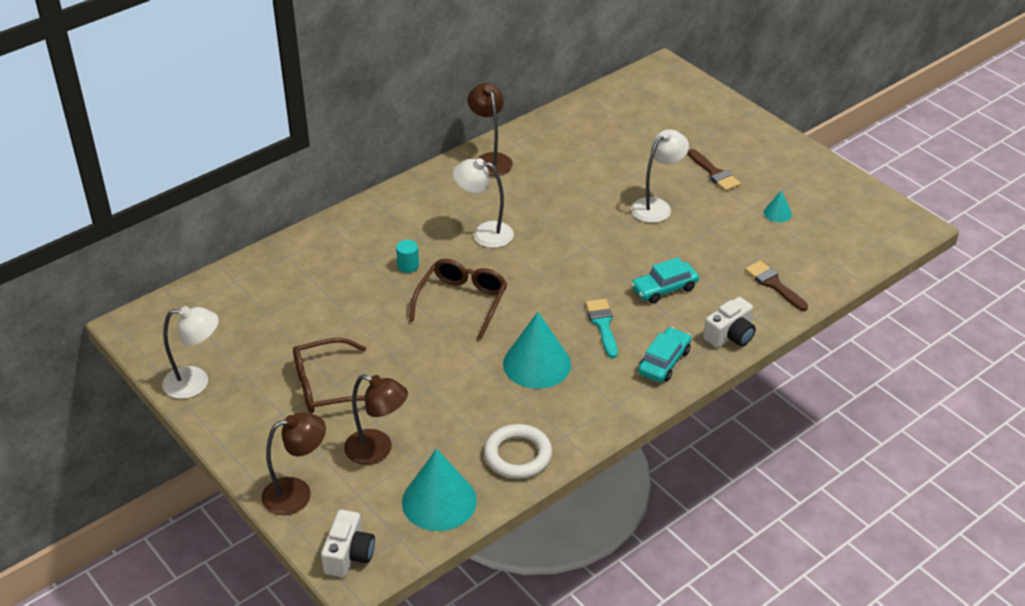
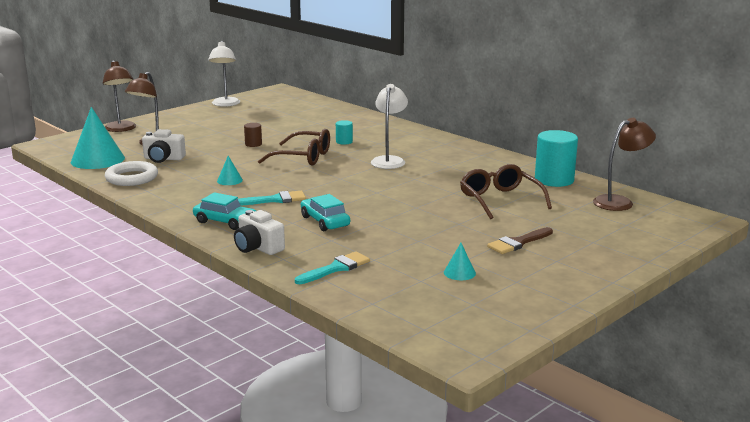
camera: 85 degrees right, 20 degrees down
(327, 386) = (216, 130): brown glasses -> brown glasses (500, 200)
(349, 555) = (63, 142): white camera -> white camera (163, 159)
(401, 347) = (253, 144): none -> brown cylinder
(490, 160) = (491, 159): brown lamp -> brown lamp (620, 202)
(537, 364) = (229, 180): turquoise cone -> turquoise cone, size x0.46
(560, 129) = (554, 180): none -> turquoise cylinder
(656, 206) = (449, 218): white lamp -> none
(773, 284) = (336, 268): brown brush -> turquoise brush

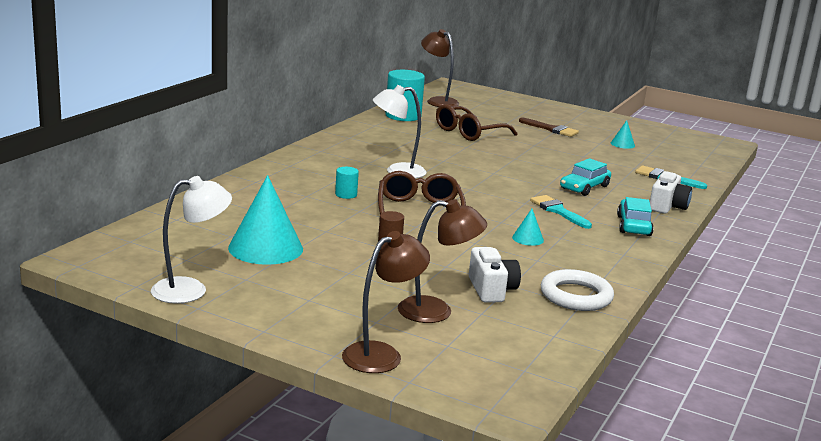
camera: 110 degrees left, 0 degrees up
(97, 160) = (535, 337): turquoise cone -> turquoise cone (265, 248)

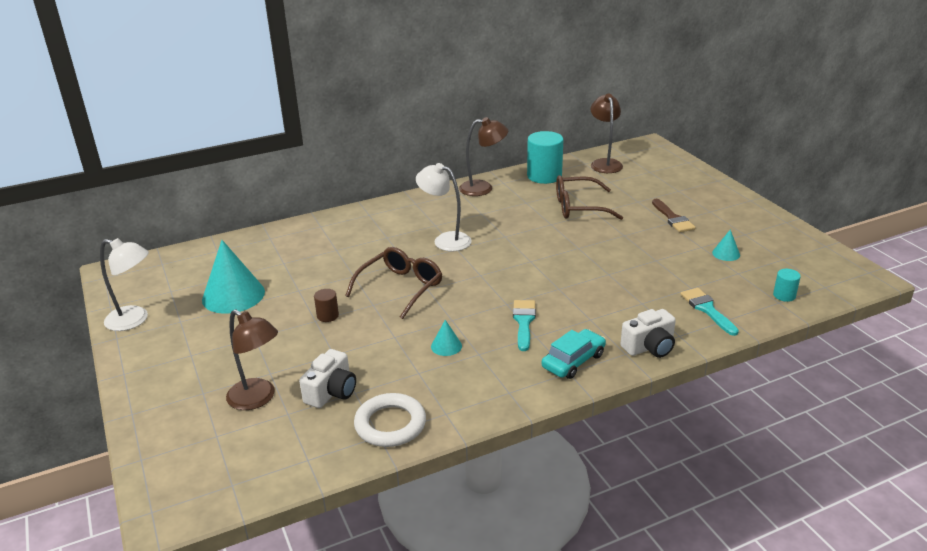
camera: 40 degrees right, 10 degrees up
(346, 194) = (367, 256): turquoise cylinder -> turquoise cylinder (784, 295)
(381, 354) = (161, 425): brown lamp -> brown lamp (483, 188)
(584, 187) = (595, 300): turquoise car -> none

